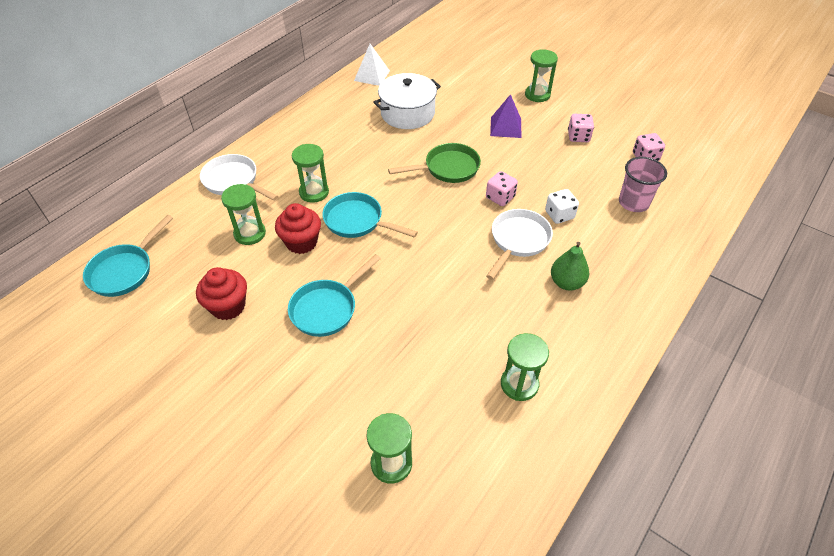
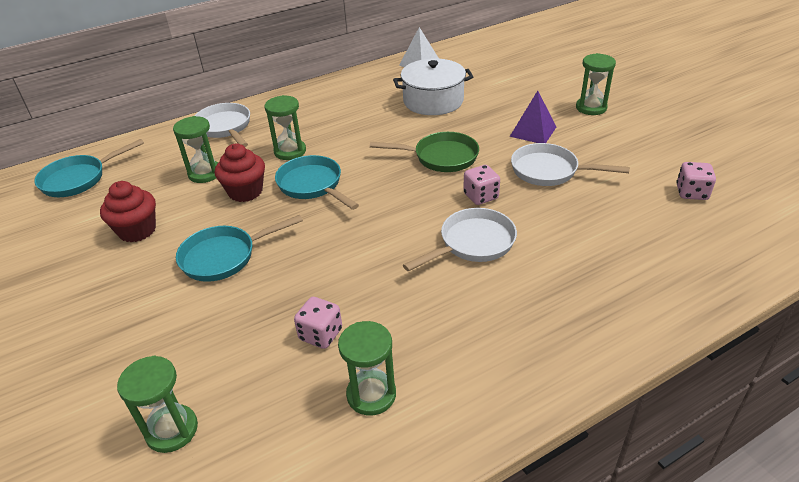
camera: 25 degrees right, 10 degrees down
(538, 162) = (549, 171): none -> white pan
(559, 215) = (540, 229): white dice -> none
(566, 282) = (503, 301): green pear -> none
(578, 137) = (615, 156): pink dice -> pink dice (321, 334)
(633, 203) = (646, 237): pink cup -> none

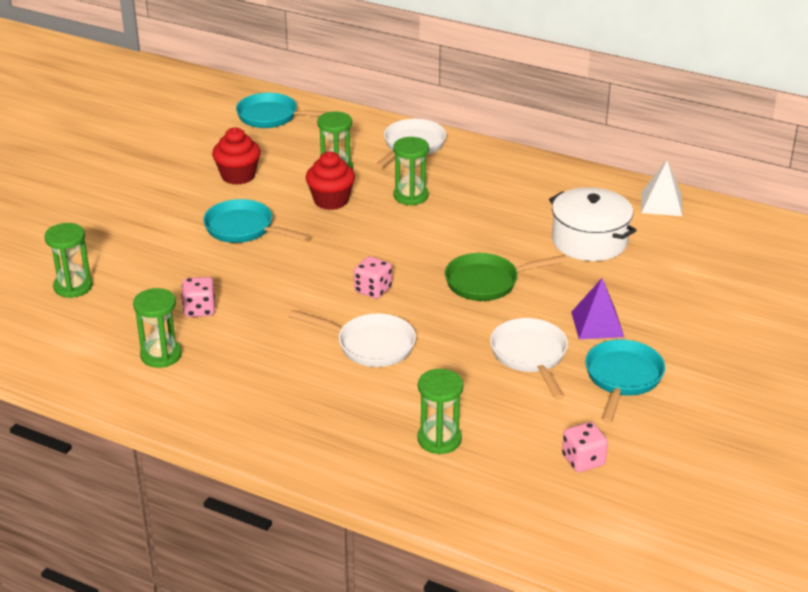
camera: 55 degrees right, 5 degrees down
(312, 185) = (372, 230): turquoise pan -> turquoise pan (622, 379)
(441, 157) = (487, 282): green pan -> green pan turned 105 degrees clockwise
(481, 196) = (445, 327): pink dice -> pink dice (373, 290)
(591, 108) = (694, 350): green hourglass -> green hourglass (439, 439)

